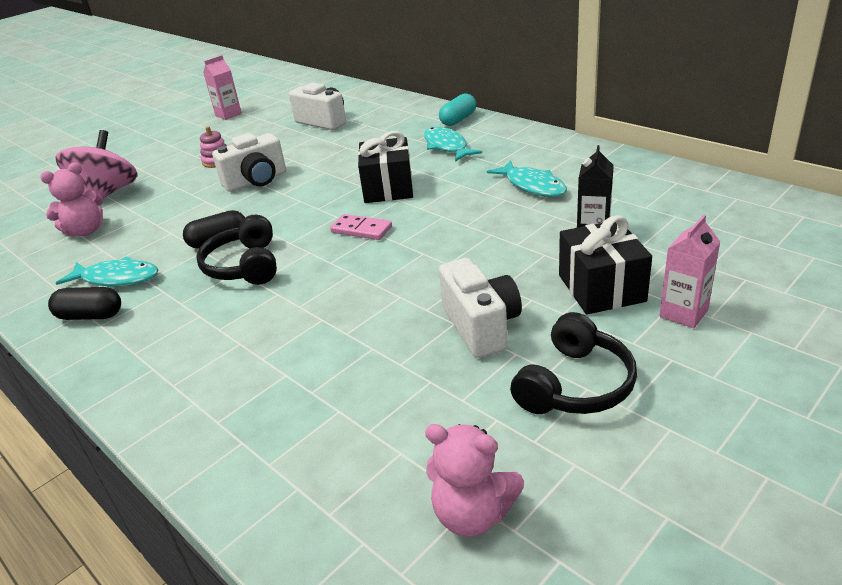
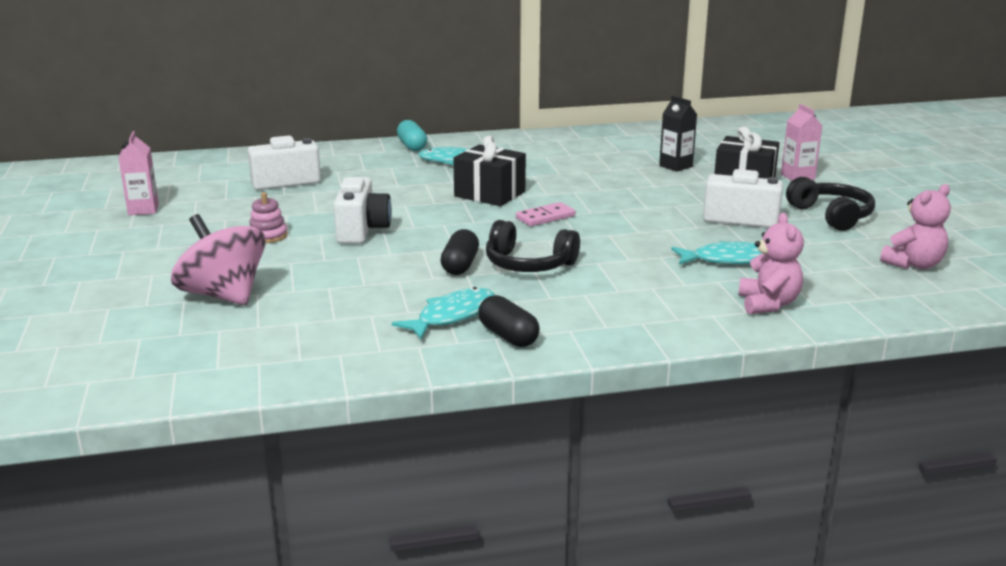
camera: 60 degrees left, 10 degrees down
(86, 231) = (304, 317): pink teddy bear -> pink teddy bear (768, 304)
(90, 316) = (508, 336): black capsule -> black capsule turned 75 degrees counterclockwise
(532, 186) = (581, 160): turquoise fish -> turquoise fish (729, 260)

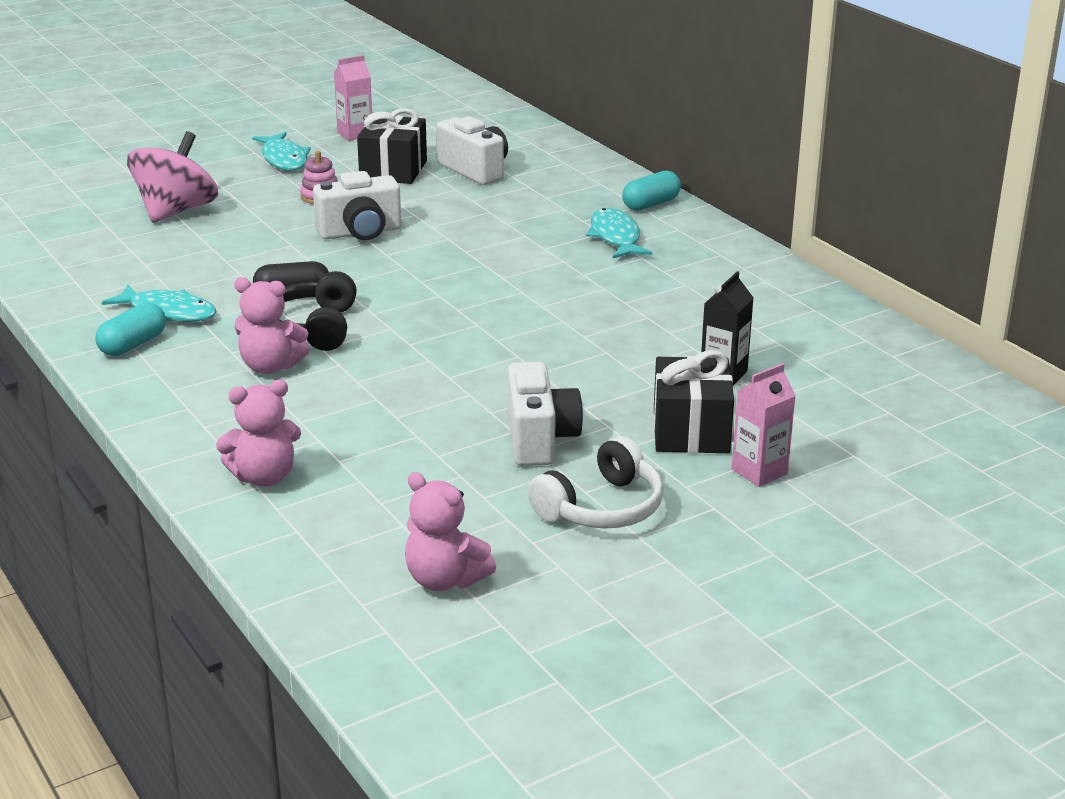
camera: 70 degrees right, 5 degrees up
(490, 194) = (515, 274): black gift -> black gift (393, 170)
(508, 336) = (133, 345): black capsule -> turquoise capsule
(545, 217) = (460, 316): pink domino -> none
(587, 285) = (270, 366): none -> pink teddy bear
(729, 260) = (388, 442): turquoise fish -> turquoise fish (284, 159)
(831, 215) = (601, 508): black headphones -> white headphones

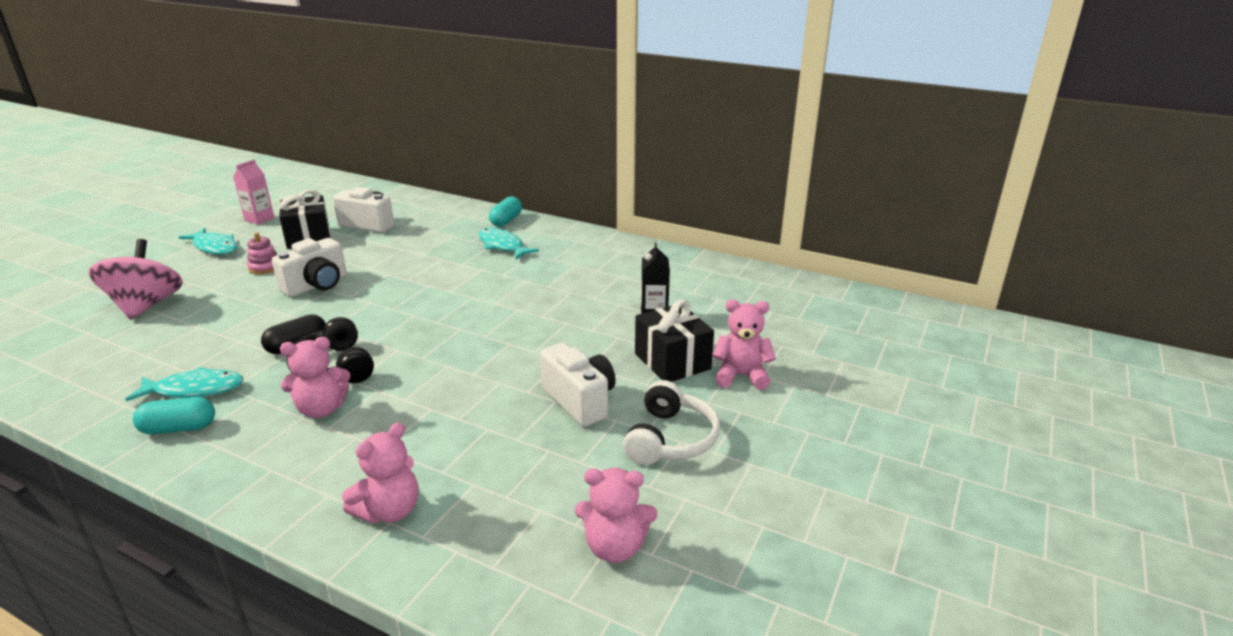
camera: 30 degrees left, 0 degrees up
(133, 345) = (179, 428): turquoise capsule -> turquoise capsule turned 75 degrees clockwise
(759, 472) = (741, 376): pink carton -> pink teddy bear

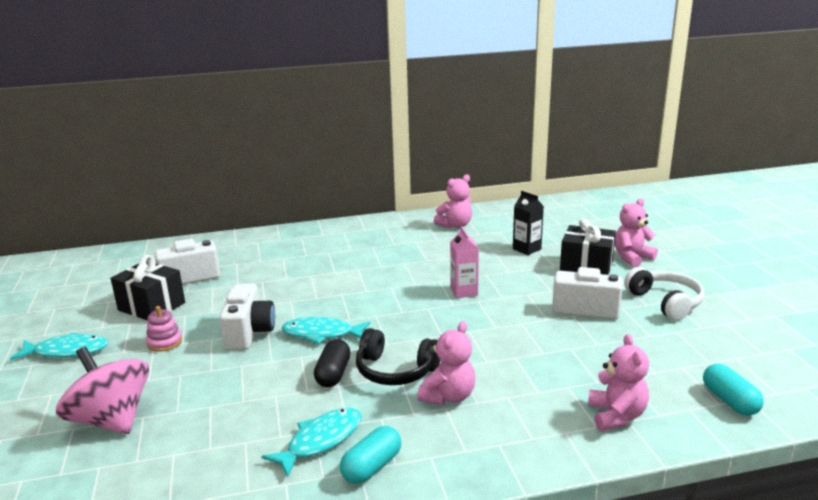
camera: 40 degrees left, 5 degrees down
(259, 219) = (60, 313): pink carton -> pink carton (464, 291)
(502, 246) = (339, 249): turquoise fish -> turquoise fish (322, 334)
(506, 221) = (303, 233): turquoise capsule -> turquoise capsule (729, 401)
(615, 547) = (745, 360): pink teddy bear -> pink teddy bear (455, 225)

